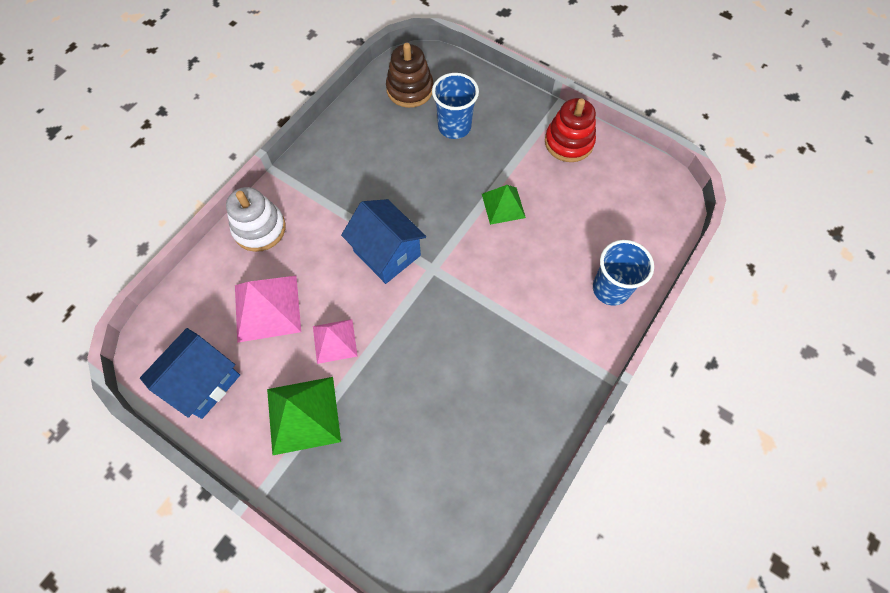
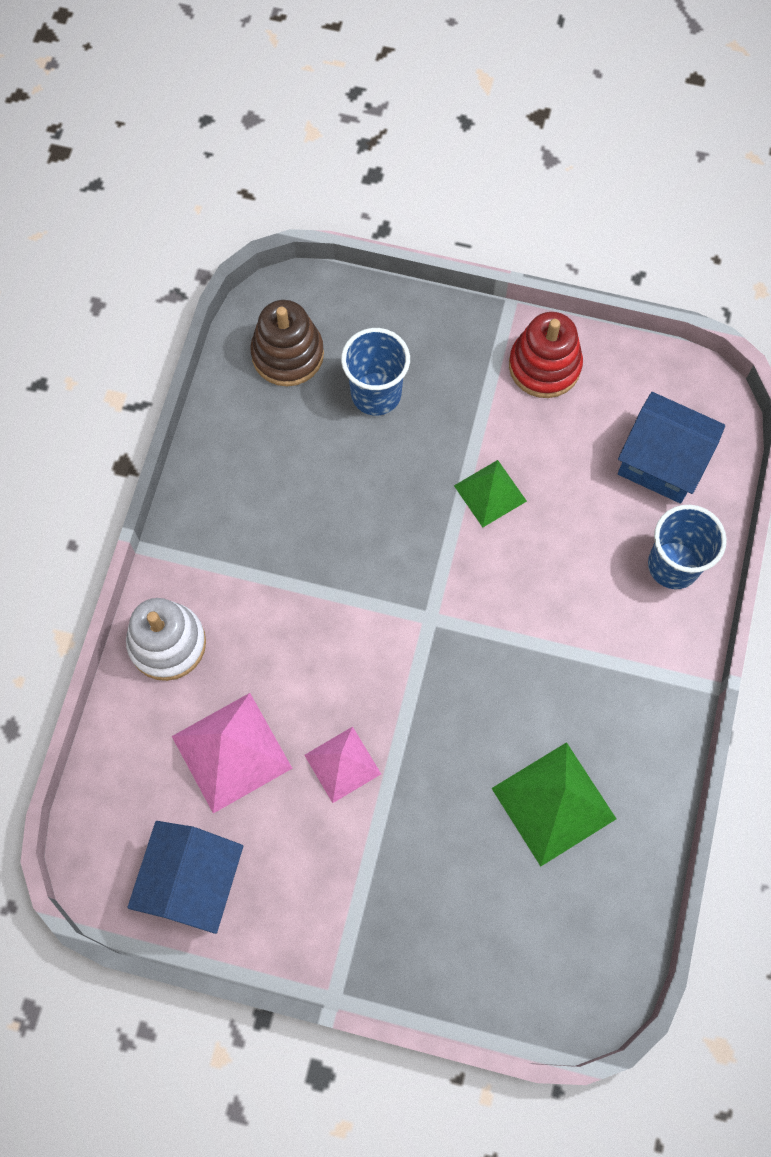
camera: 20 degrees left, 5 degrees up
(303, 415) = (345, 876): green pyramid -> green pyramid (553, 803)
(387, 253) = (360, 617): blue house -> blue house (661, 462)

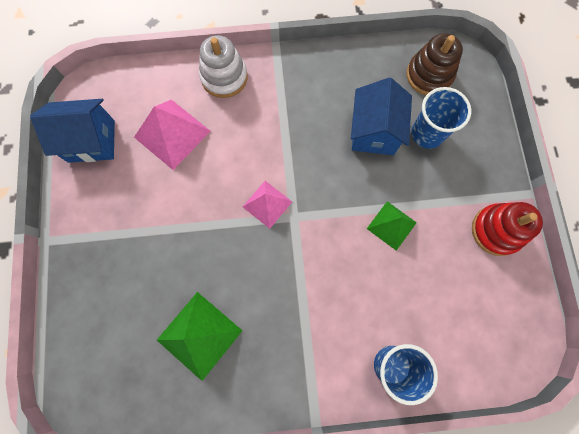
camera: 70 degrees right, 5 degrees up
(342, 764) = (184, 197): pink pyramid -> pink pyramid (267, 204)
(661, 462) = (463, 333): blue house -> blue house (374, 132)

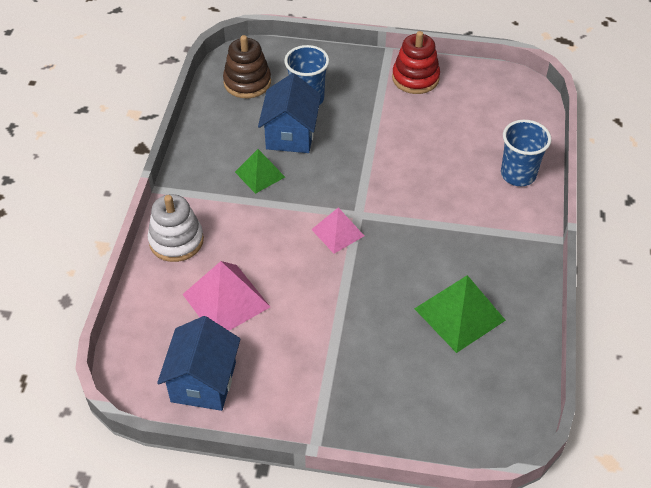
camera: 75 degrees left, 25 degrees down
(374, 132) = (290, 134): blue house -> blue house turned 75 degrees clockwise
(391, 225) = (389, 145): green pyramid -> green pyramid (259, 174)

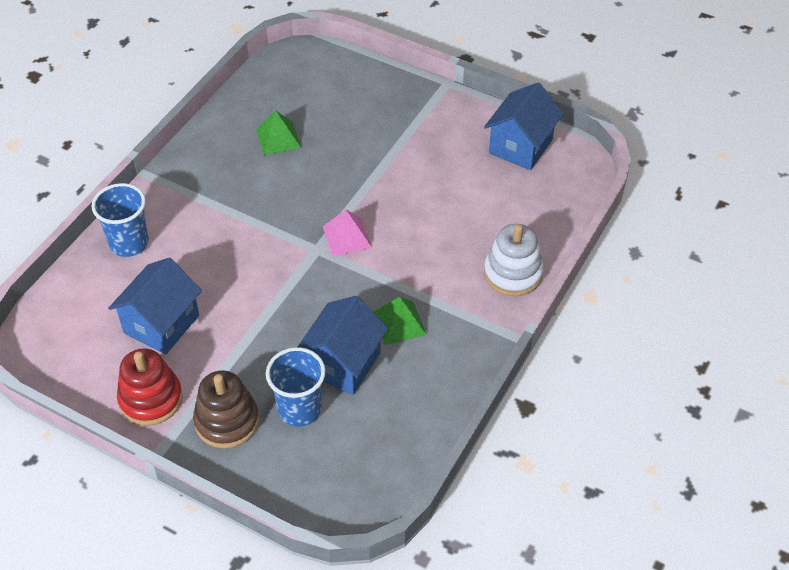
camera: 160 degrees left, 0 degrees up
(226, 300) = (480, 204): pink pyramid -> none
(247, 82) = (364, 459): brown stacking toy -> brown stacking toy (227, 421)
(444, 124) = (161, 324): none -> blue house
(459, 314) = (278, 138): green pyramid -> green pyramid, size x0.63

